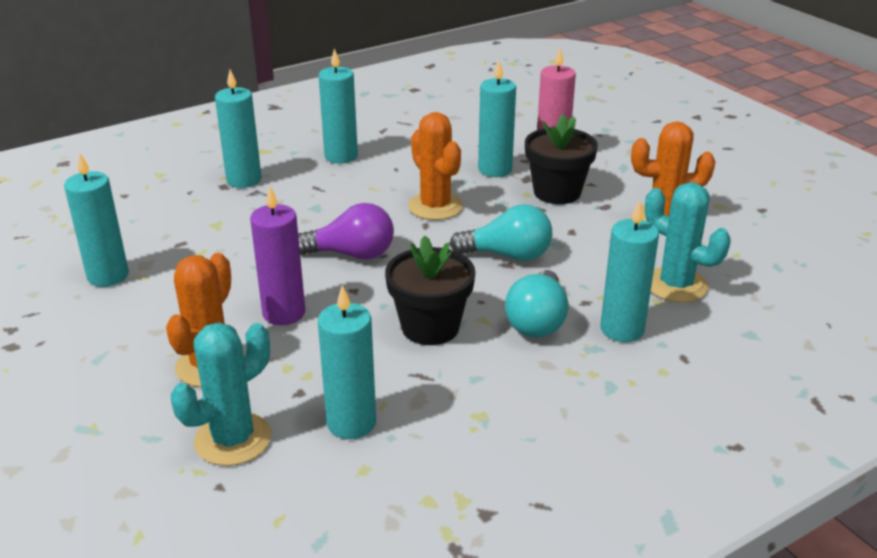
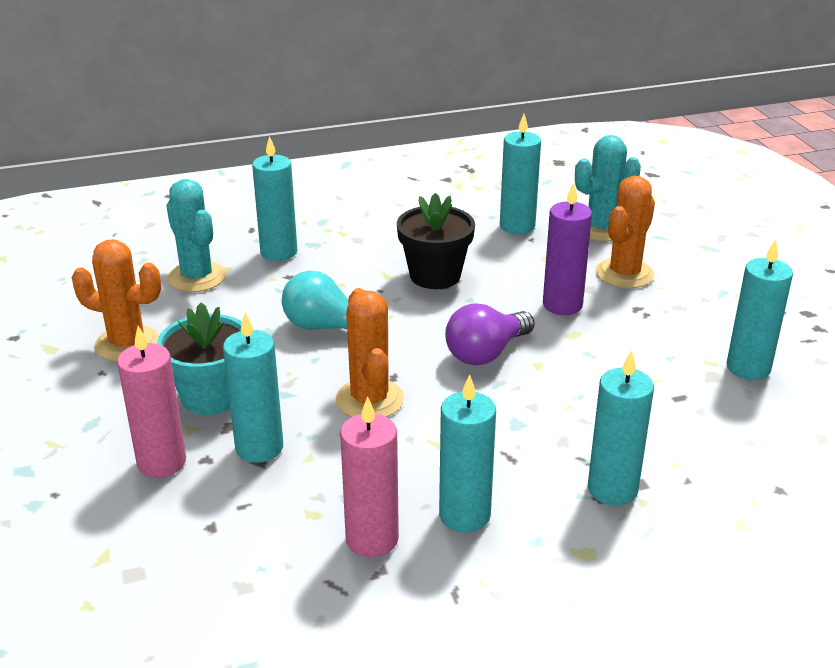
camera: 165 degrees left, 0 degrees up
(352, 254) = (486, 353): purple light bulb -> purple light bulb turned 60 degrees counterclockwise
(394, 140) = (372, 539): none -> pink candle
(537, 321) = (342, 267): turquoise light bulb -> none
(557, 192) = (211, 396): black flower pot -> turquoise flower pot

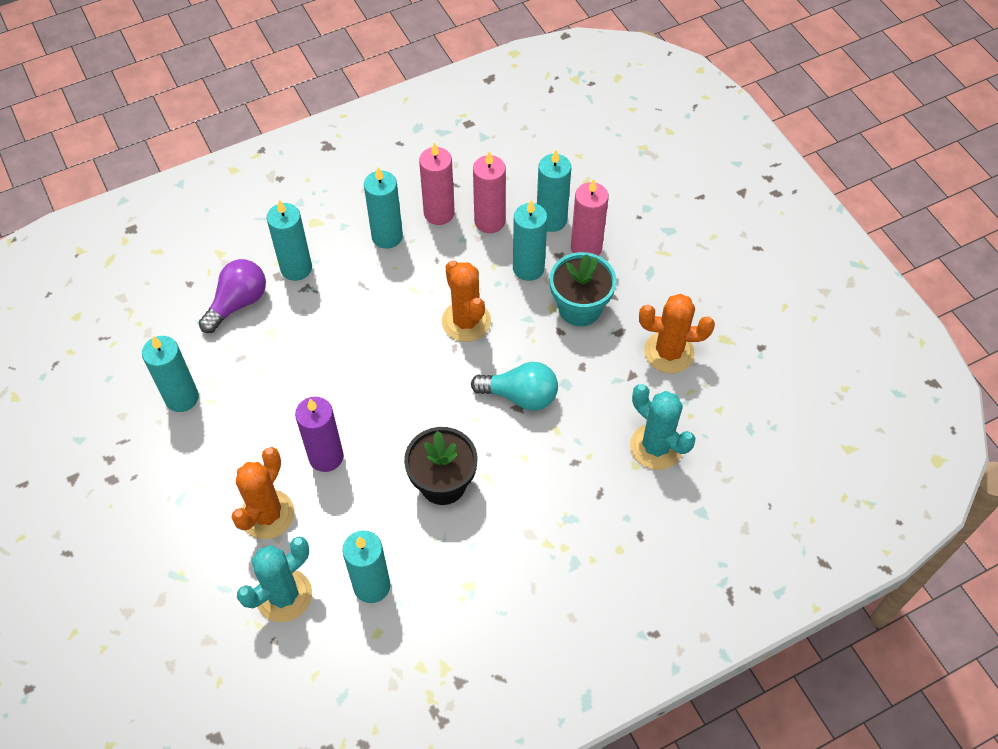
camera: 170 degrees right, 25 degrees up
(279, 252) = (598, 498): turquoise candle -> turquoise candle (551, 220)
(292, 516) = (489, 221): none -> pink candle
(486, 353) = (386, 384): purple light bulb -> purple light bulb (238, 303)

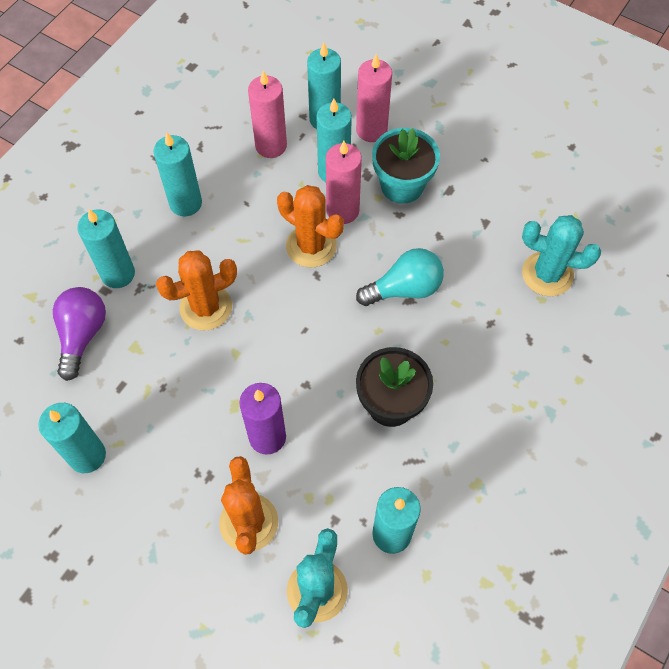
camera: 30 degrees left, 5 degrees up
(439, 213) = (219, 159): pink candle -> pink candle (342, 211)
(669, 352) = (502, 187): orange cactus -> orange cactus (206, 307)

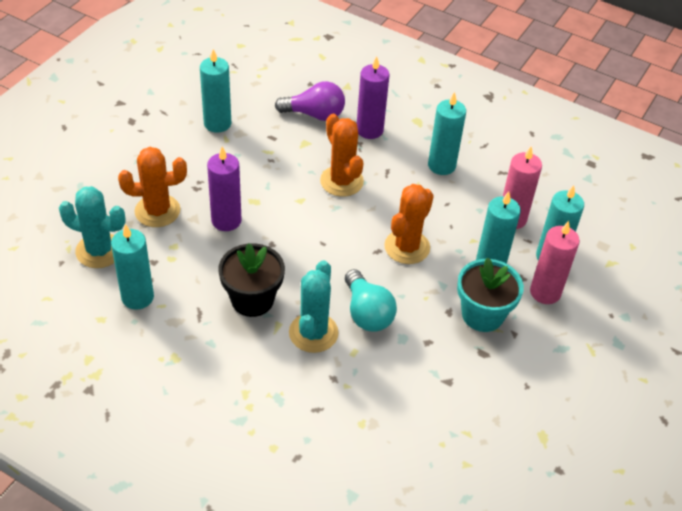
camera: 85 degrees right, 15 degrees down
(118, 274) = (369, 130): turquoise candle -> purple candle
(342, 211) = (447, 269): pink candle -> none
(547, 274) = (391, 431): turquoise cactus -> turquoise cactus (313, 333)

